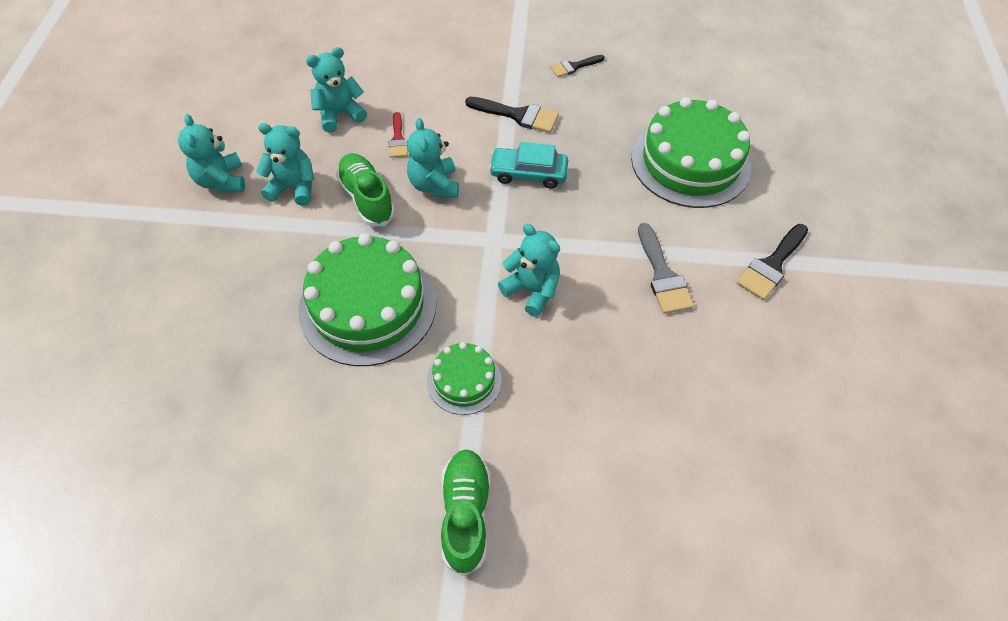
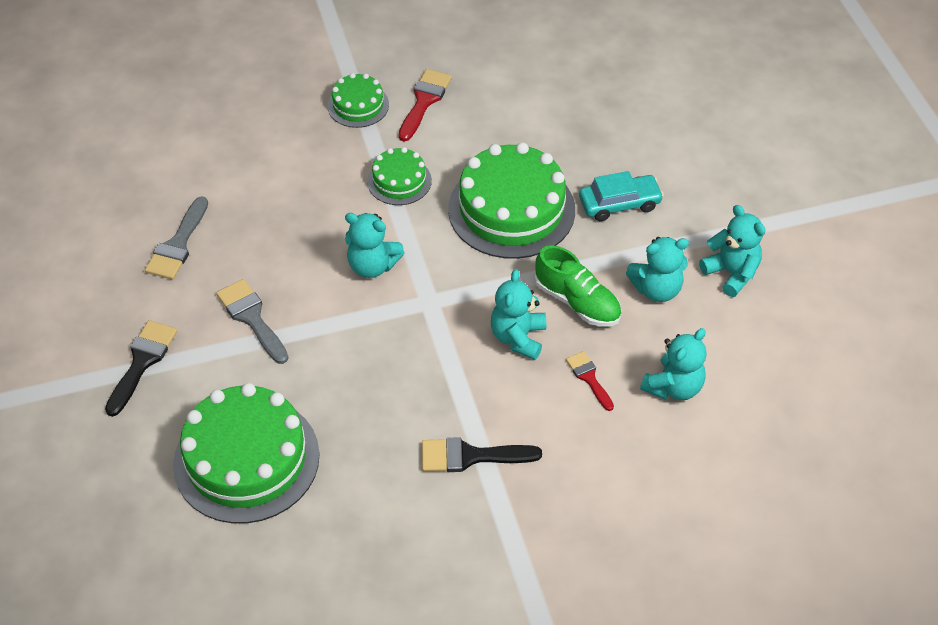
camera: 160 degrees right, 5 degrees down
(382, 490) = (424, 101): none -> red brush
(434, 185) = (518, 337): turquoise teddy bear -> turquoise teddy bear turned 135 degrees counterclockwise
(465, 514) = (358, 105): green shoe -> green cake
(528, 173) = (425, 383): turquoise car -> turquoise car (619, 204)
(574, 66) = (431, 560): black brush -> none
(725, 380) = (178, 244): none -> grey brush

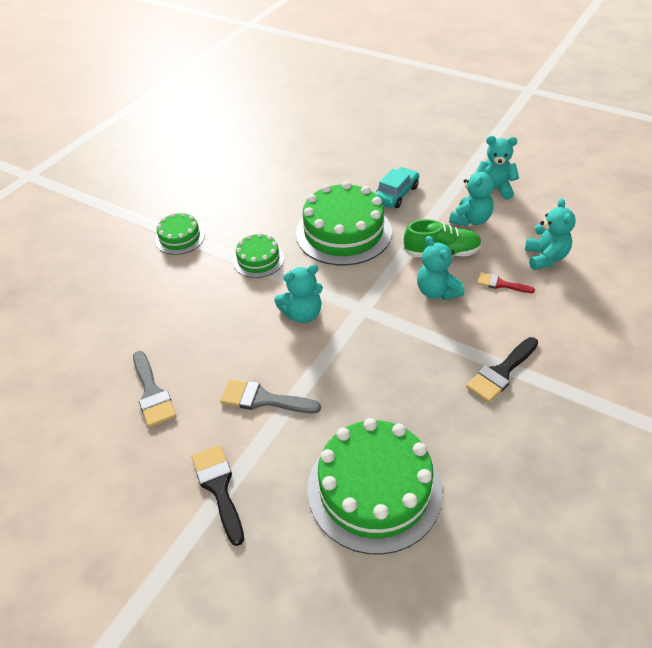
camera: 40 degrees left, 5 degrees down
(424, 101) = (219, 212): red brush -> none

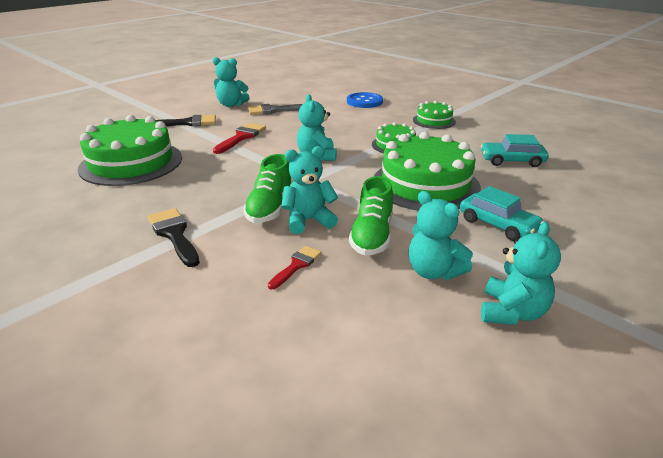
camera: 100 degrees right, 15 degrees down
(110, 304) = (364, 101): none -> blue button
(263, 399) = (241, 137): grey brush -> red brush
(278, 186) = (512, 161): none -> turquoise car
(426, 321) = (270, 208): none -> green shoe
(545, 258) = (328, 319): turquoise teddy bear -> turquoise teddy bear (231, 105)

